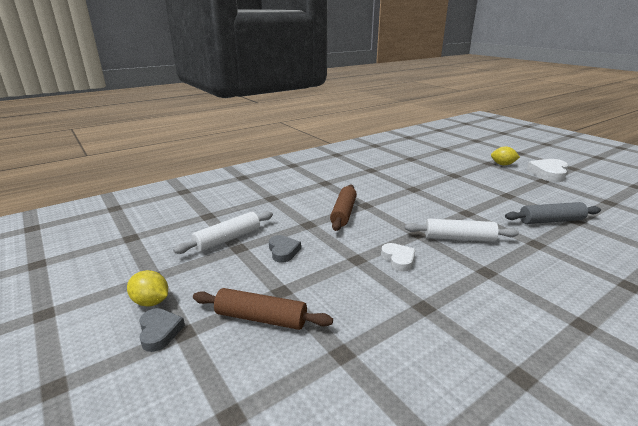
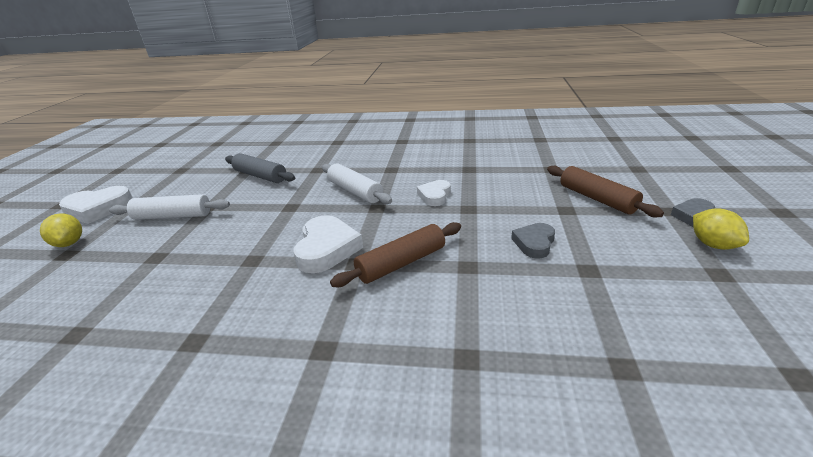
camera: 135 degrees left, 5 degrees up
(228, 239) = (600, 290): white rolling pin -> white rolling pin (173, 216)
(392, 204) = (327, 249): none -> white heart

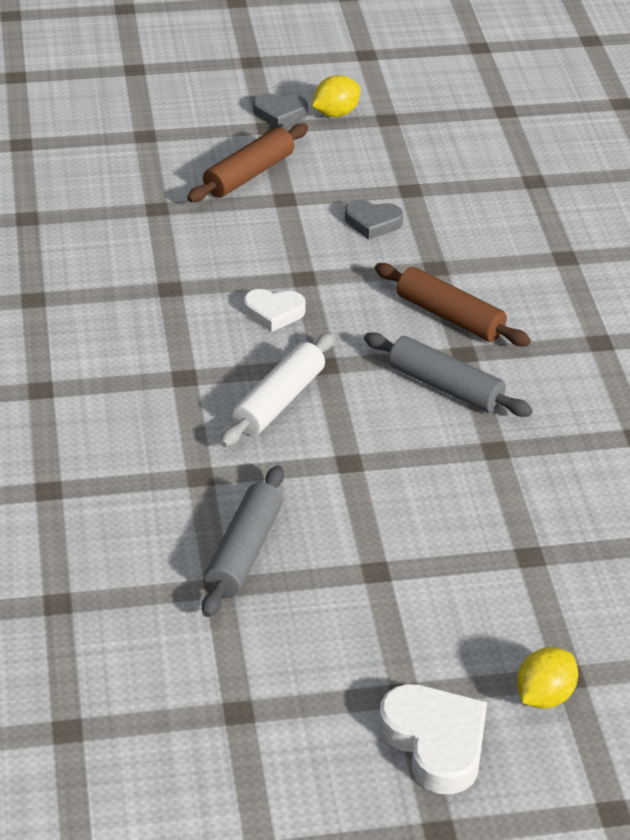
camera: 110 degrees left, 10 degrees up
(173, 216) = (422, 603): white rolling pin -> none
(327, 249) = (445, 386): white heart -> grey rolling pin

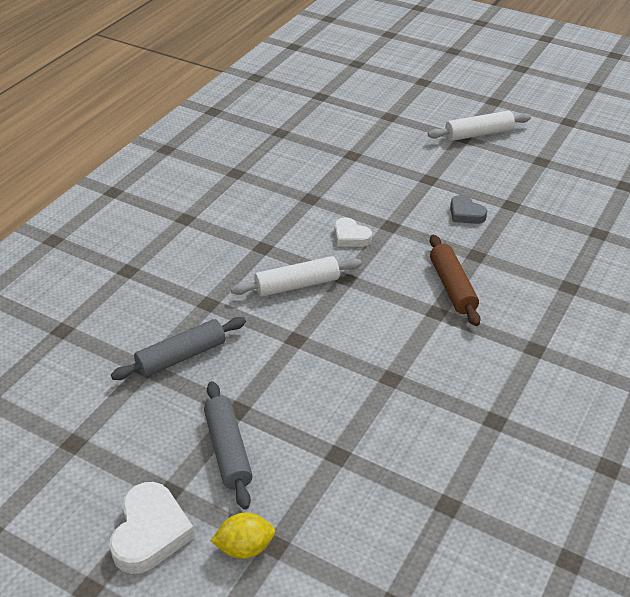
camera: 40 degrees right, 0 degrees up
(249, 174) = (423, 158): brown rolling pin -> none
(280, 114) = (478, 134): grey heart -> white rolling pin
(335, 113) = (512, 146): yellow lemon -> none
(445, 386) = (402, 325): grey rolling pin -> grey rolling pin (228, 450)

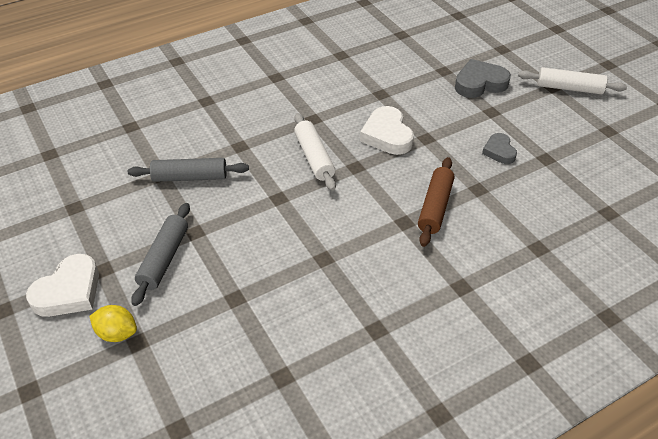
camera: 30 degrees right, 5 degrees up
(297, 285) = (314, 157): white rolling pin -> white rolling pin turned 60 degrees clockwise
(350, 236) = (387, 135): white heart -> white heart, size x1.63
(396, 156) = (479, 83): none -> grey heart

